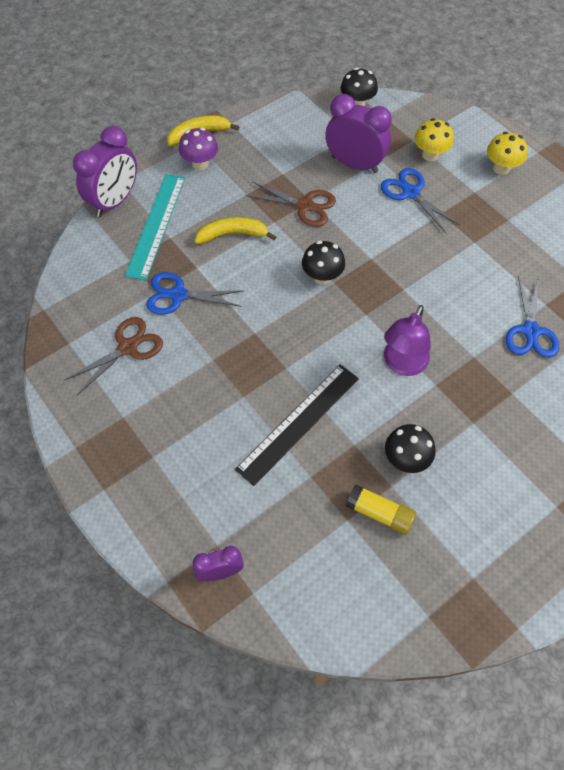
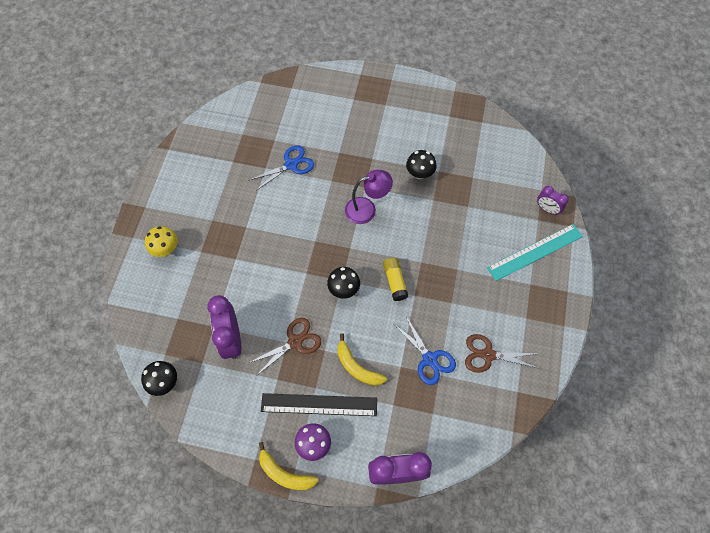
camera: 130 degrees left, 5 degrees up
(156, 225) = (391, 423): turquoise ruler -> turquoise ruler (535, 252)
(299, 423) = (446, 232): black ruler -> black ruler (319, 404)
(305, 206) = (295, 342): brown scissors -> brown scissors turned 75 degrees clockwise
(379, 513) = (456, 167): yellow glue stick -> yellow glue stick (395, 281)
(410, 193) = (231, 287): blue scissors -> none
(430, 155) = (185, 298): yellow mushroom -> none

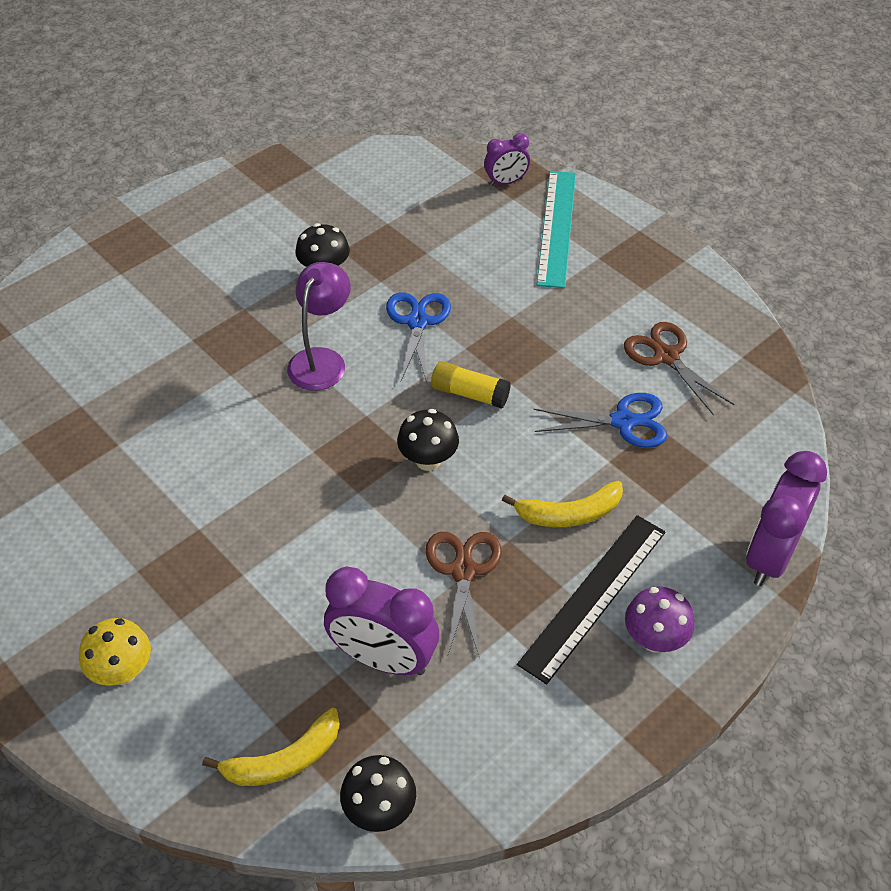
camera: 55 degrees left, 15 degrees down
(284, 474) = (676, 707): yellow banana -> yellow banana (284, 760)
(291, 165) = (149, 408): blue scissors -> blue scissors (417, 322)
(488, 355) = (666, 356): brown scissors -> brown scissors turned 105 degrees clockwise

